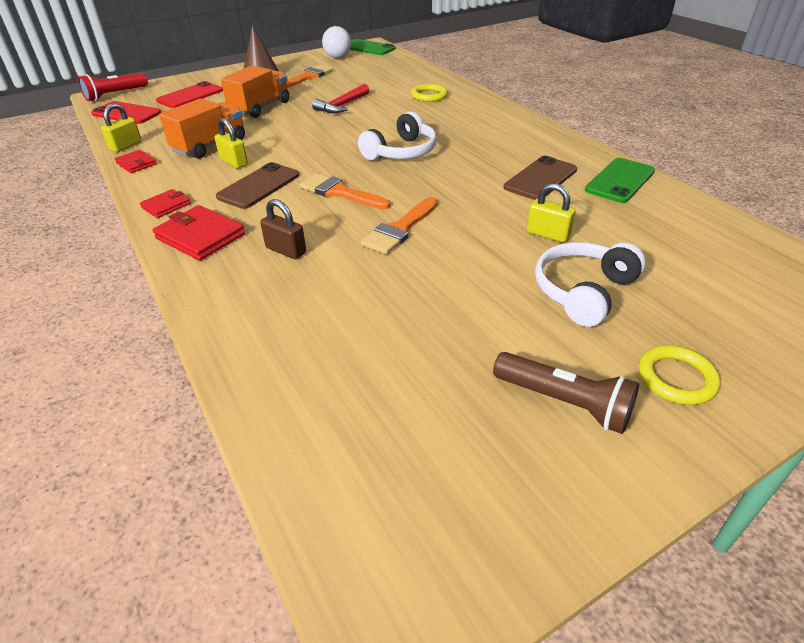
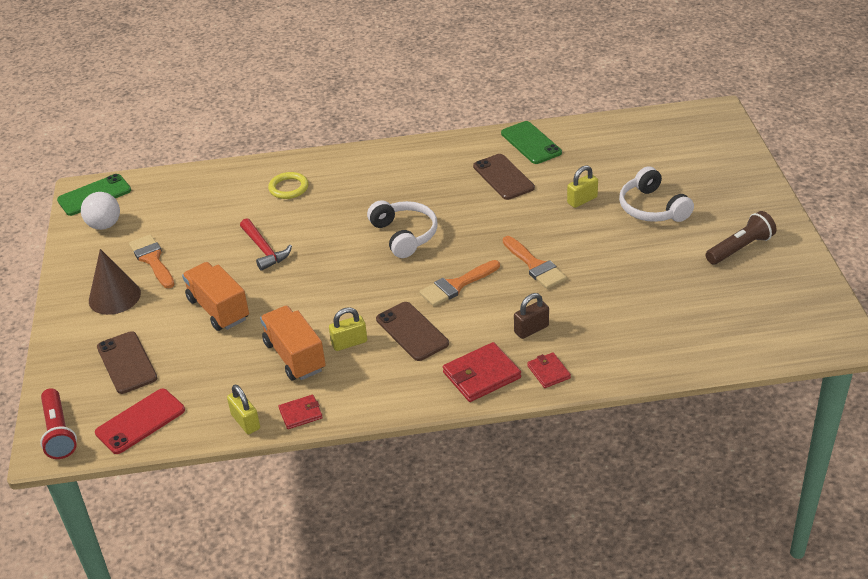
camera: 65 degrees left, 0 degrees up
(166, 206) = (412, 394): red wallet -> red wallet (548, 372)
(190, 96) = (127, 363): red phone -> brown phone
(676, 378) = (738, 205): yellow ring -> none

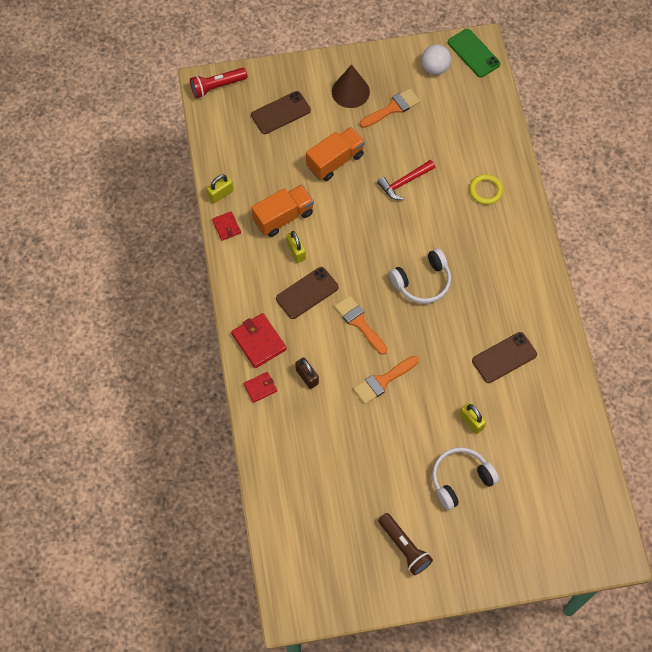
camera: 85 degrees right, 25 degrees up
(140, 421) = (224, 131): red phone -> none
(531, 143) = (558, 381): green phone -> none

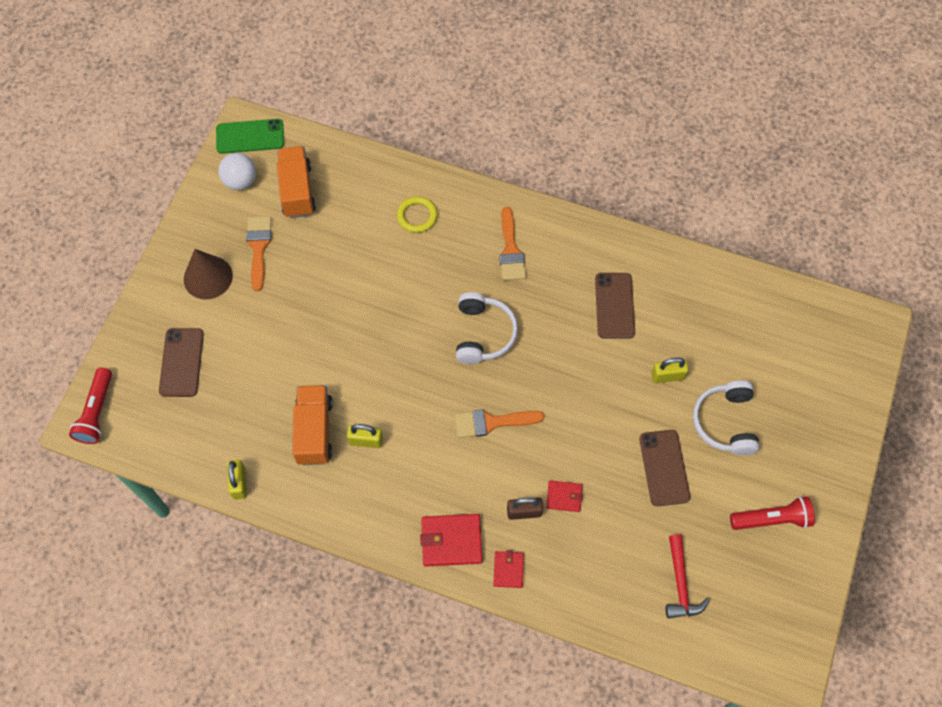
camera: 60 degrees left, 0 degrees up
(226, 227) = (285, 499): red wallet -> red wallet (564, 497)
(307, 293) = (424, 457): brown phone -> brown phone (664, 468)
(335, 161) = (282, 339): orange truck -> orange truck (297, 191)
(383, 381) = (574, 436): orange brush -> orange brush (511, 250)
(404, 182) = (355, 286): red hammer -> red hammer (680, 584)
(404, 547) = (772, 519): brown flashlight -> red flashlight

